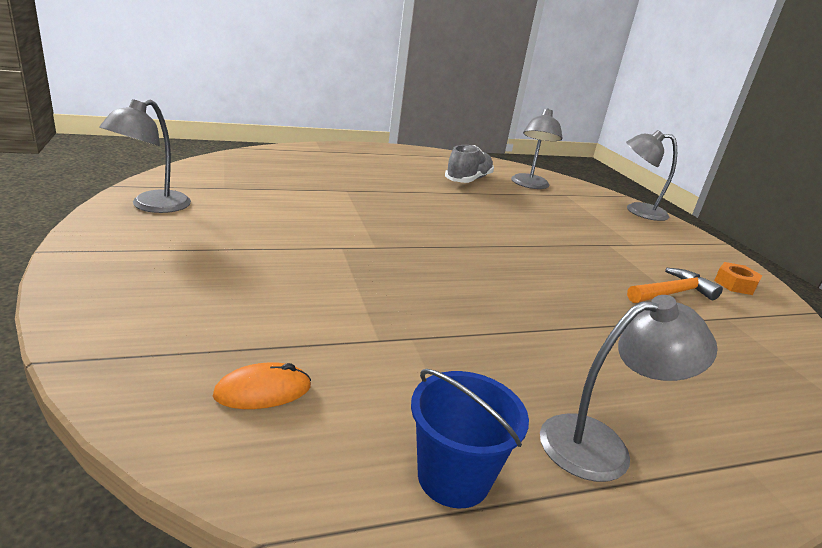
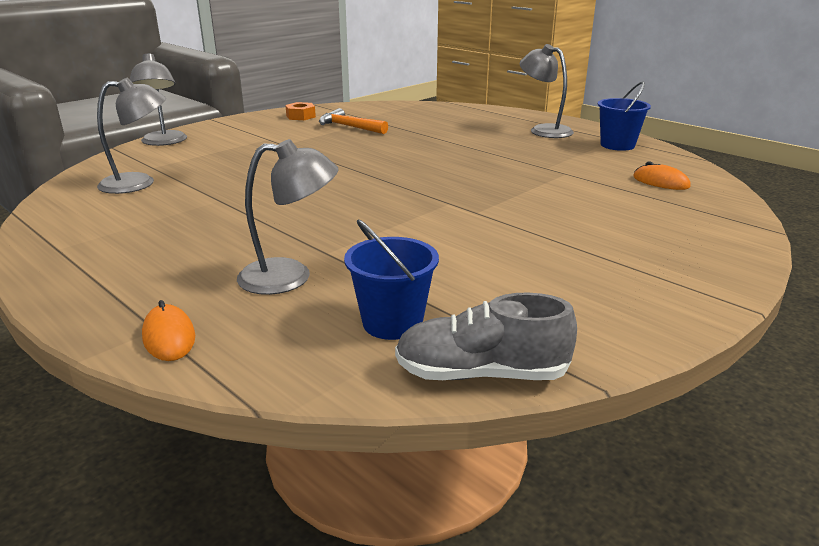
camera: 115 degrees left, 0 degrees up
(152, 206) = (587, 322): grey lamp -> grey lamp (290, 277)
(245, 177) = (392, 323): none -> blue bucket
(310, 151) = (169, 337): none -> orange mouse
(468, 180) = (166, 210): grey shoe -> grey shoe (481, 374)

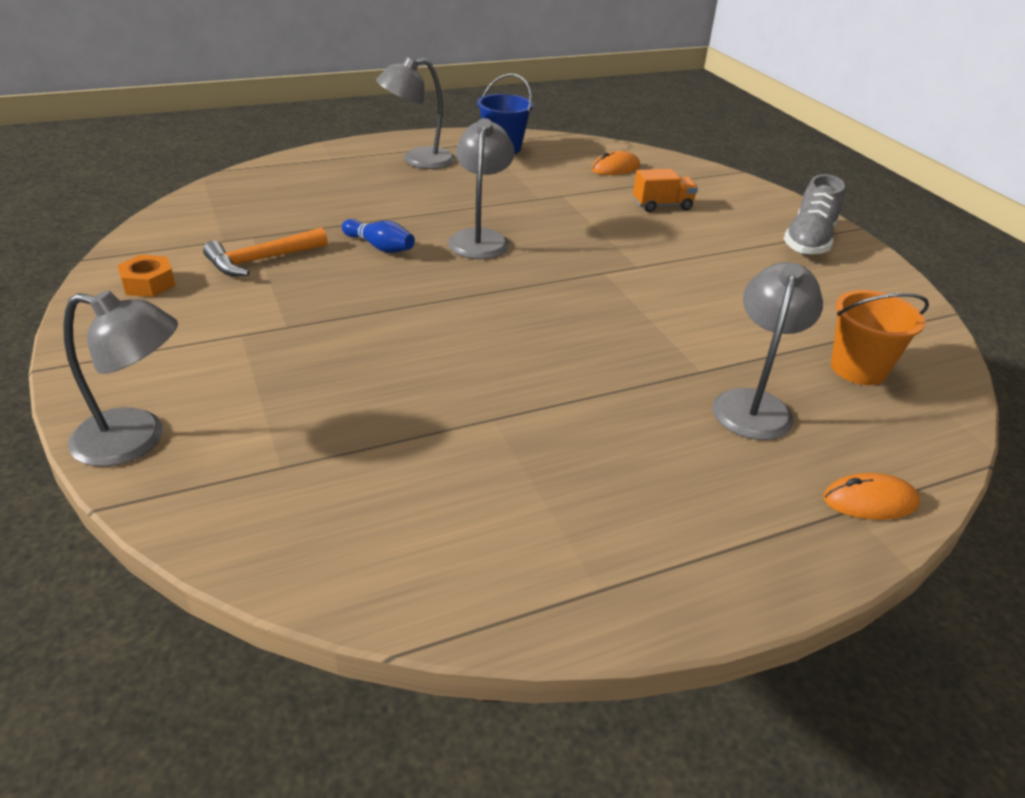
camera: 70 degrees left, 10 degrees up
(139, 183) = (357, 488): grey lamp -> grey lamp (480, 238)
(392, 323) = (858, 369): blue bucket -> orange bucket
(399, 144) = (380, 247): none -> blue bowling pin
(481, 374) = (938, 351): grey shoe -> grey shoe (808, 241)
(614, 207) = (662, 205): none -> orange truck

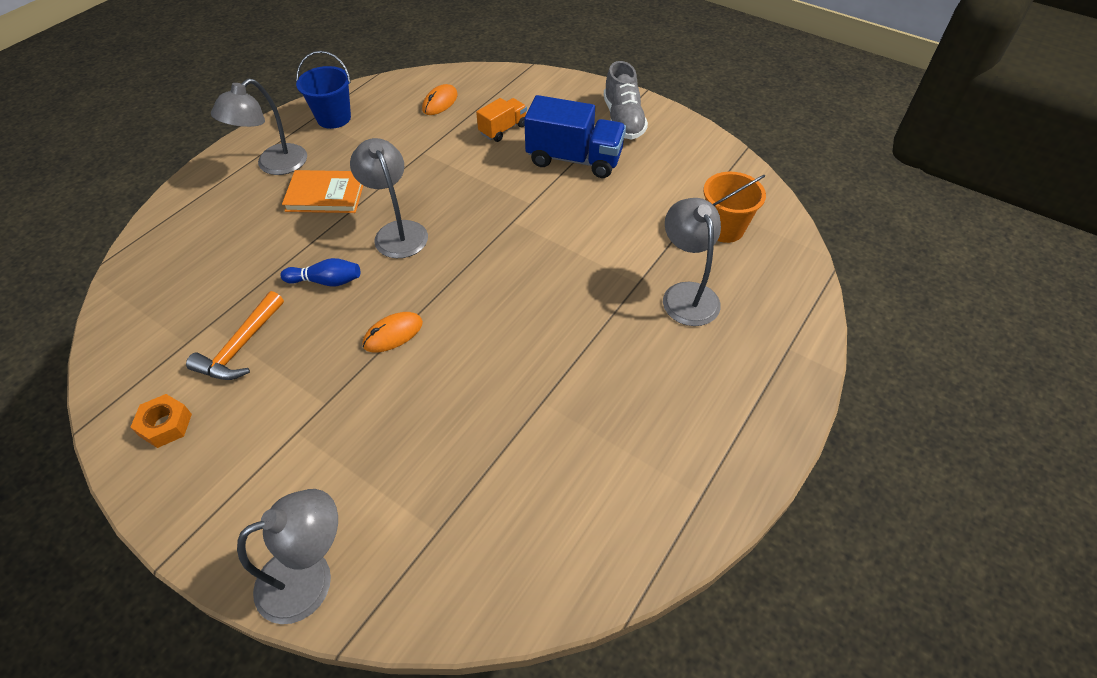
camera: 30 degrees left, 15 degrees up
(442, 192) = (326, 195): none -> orange book
(720, 251) = (574, 159): none -> blue truck
(870, 501) = (793, 336): orange mouse -> orange mouse (393, 334)

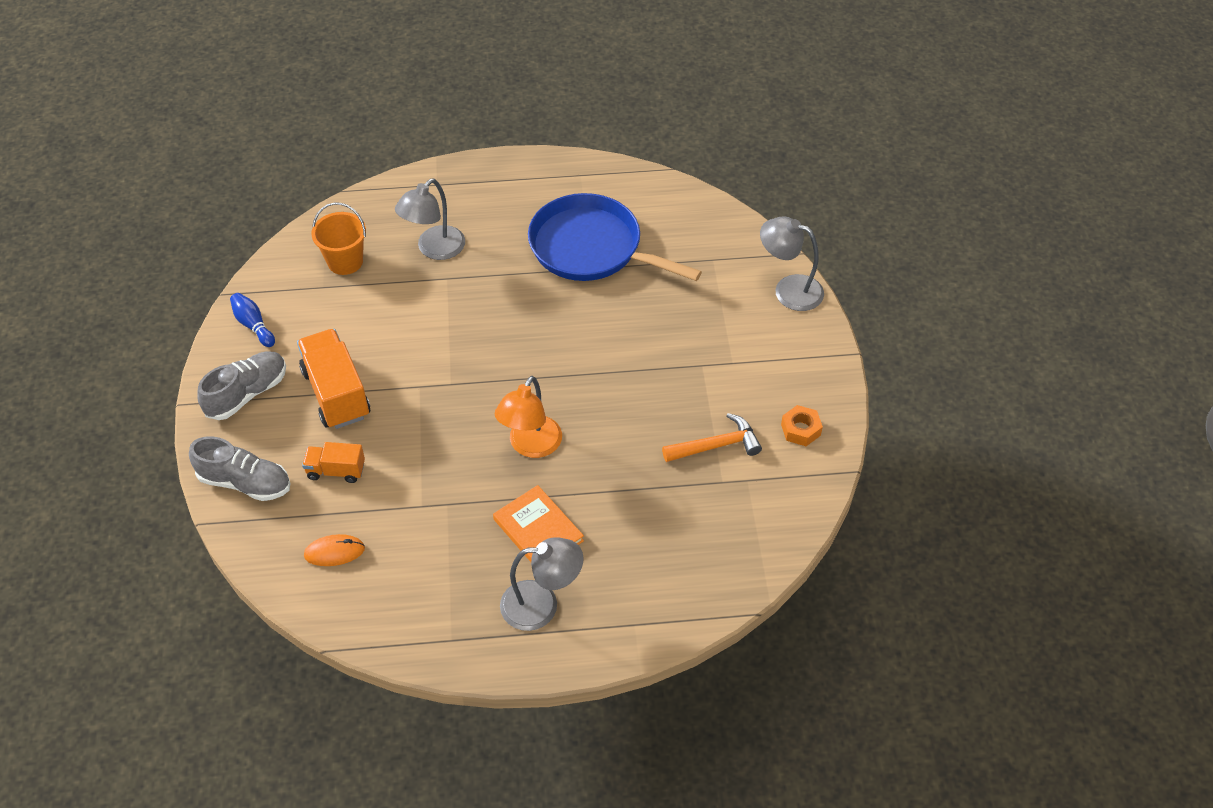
camera: 130 degrees left, 0 degrees up
(326, 281) = (619, 448): blue bowling pin -> blue bowling pin (253, 325)
(334, 118) = (435, 621): blue bucket -> none
(393, 334) = (620, 373): orange mouse -> none
(397, 232) = (530, 446): grey lamp -> orange lamp
(542, 90) = (245, 482): none -> grey shoe
(571, 421) = (591, 248): none -> blue pan
(574, 159) = (336, 393): blue truck -> orange truck

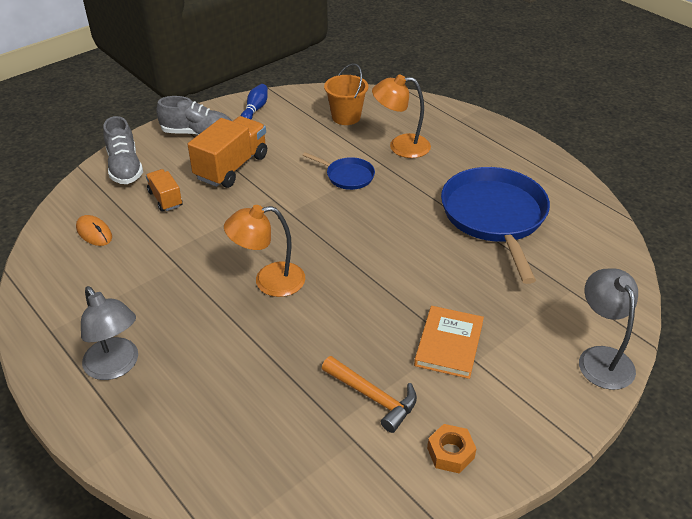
camera: 55 degrees right, 10 degrees down
(434, 249) = (400, 146): grey lamp -> orange lamp
(440, 313) = (347, 176): none -> blue pan
(538, 530) = (190, 327): orange book -> orange book (449, 344)

